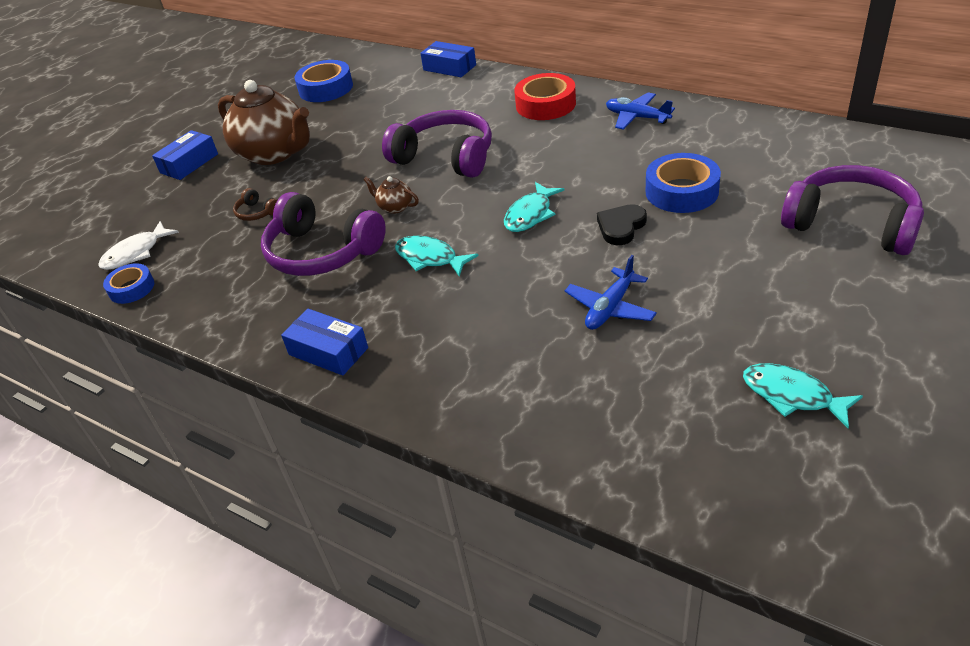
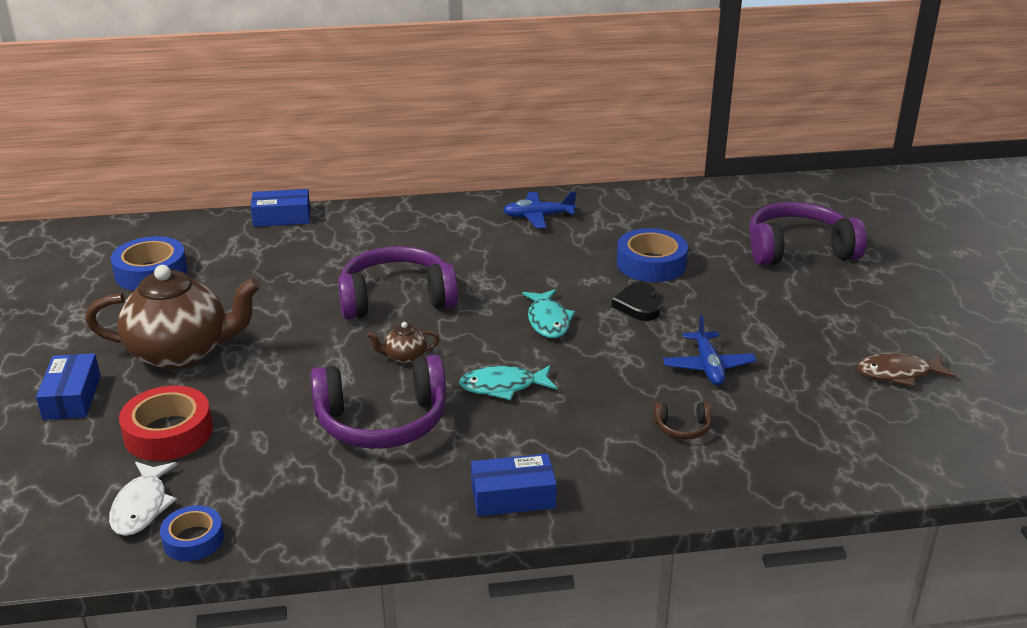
camera: 45 degrees left, 10 degrees down
(257, 212) = (247, 414): brown headphones -> brown headphones (682, 428)
(545, 104) = (436, 227): red tape -> red tape (168, 433)
(792, 396) = (898, 373): turquoise fish -> brown fish

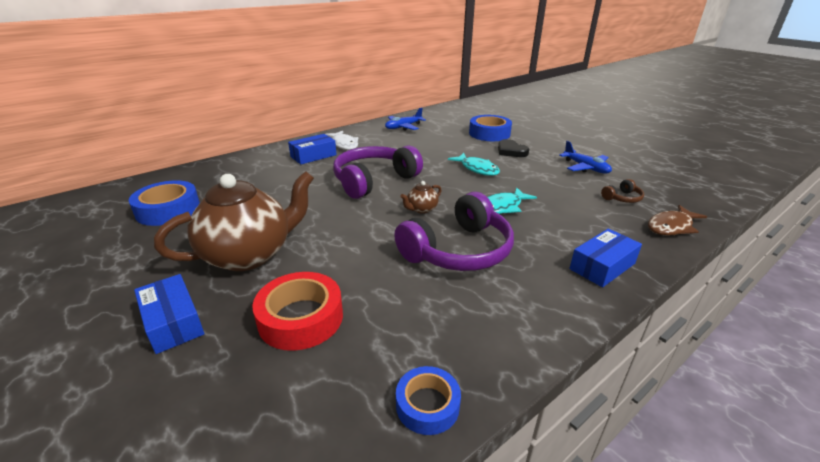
camera: 30 degrees left, 0 degrees up
(142, 506) = (343, 395): white fish -> white fish (344, 144)
(282, 217) = (243, 158): blue box -> blue box (313, 156)
(798, 250) = (543, 115): purple headphones -> none
(898, 373) = (663, 149): brown fish -> brown fish (671, 226)

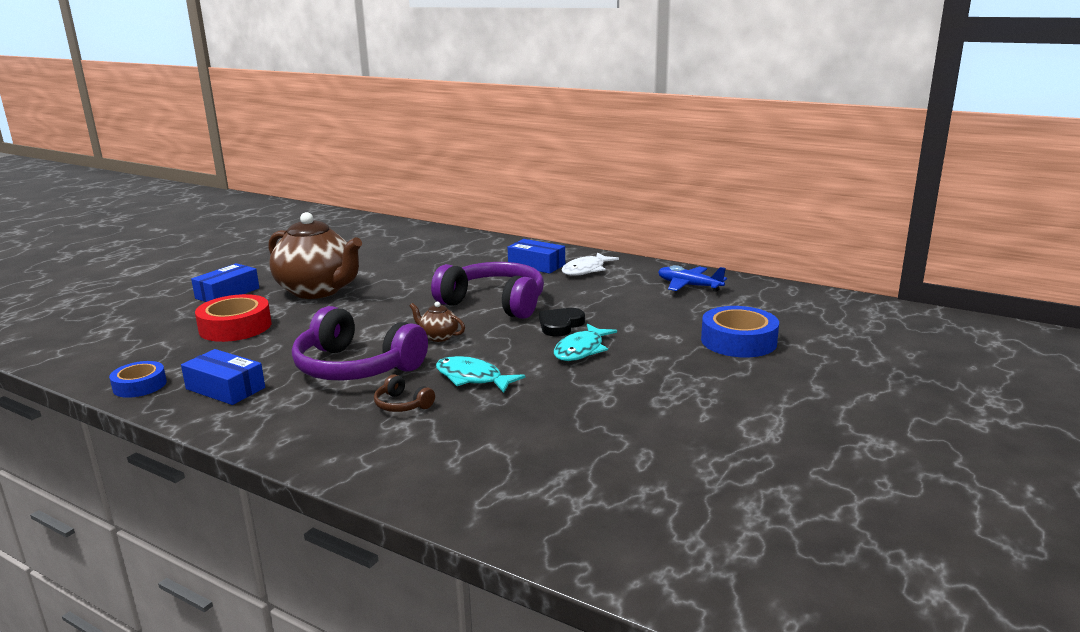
camera: 70 degrees right, 10 degrees down
(168, 210) = (378, 249): blue tape -> none
(511, 151) = (677, 364): black heart -> black heart (560, 325)
(585, 168) = (668, 428): blue plane -> none
(602, 266) = (350, 449): blue box -> blue box (225, 388)
(622, 198) = (565, 463): brown headphones -> brown headphones (402, 405)
(671, 226) = (487, 505): brown fish -> none

